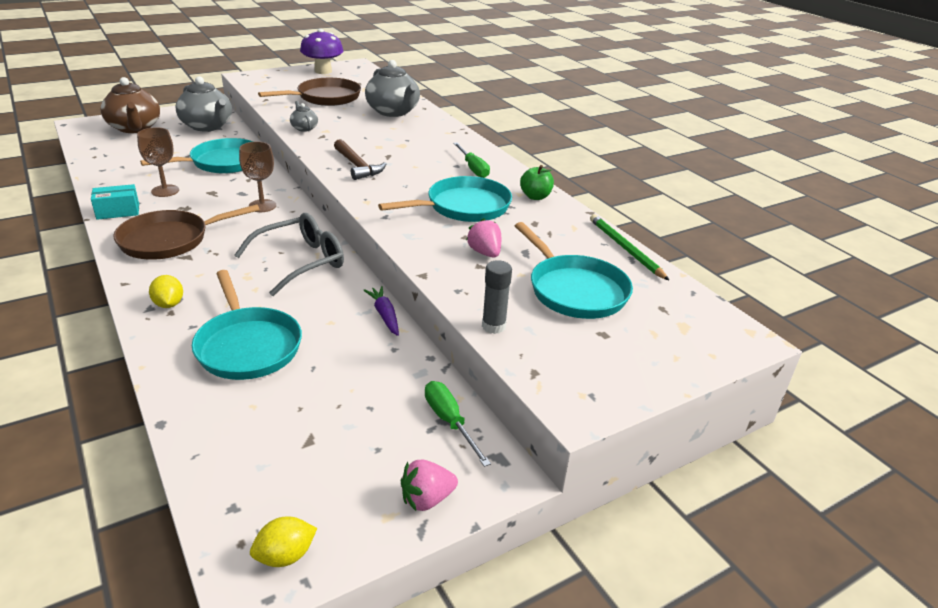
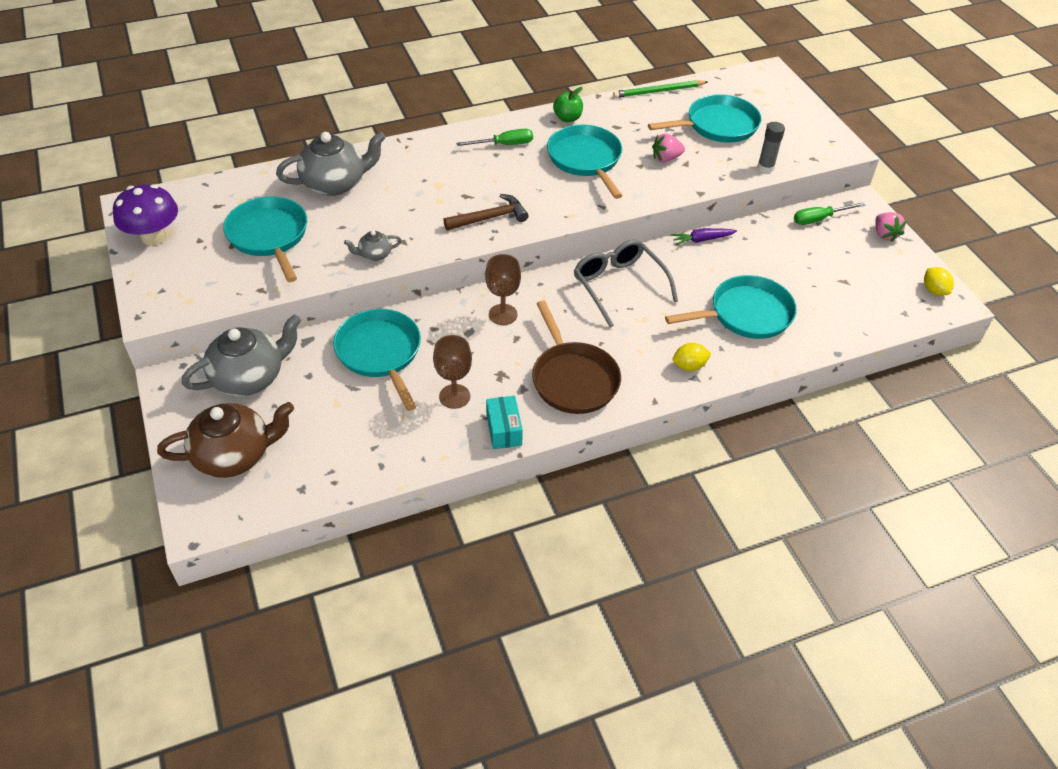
camera: 80 degrees left, 15 degrees up
(325, 98) = (269, 236): brown pan -> turquoise pan

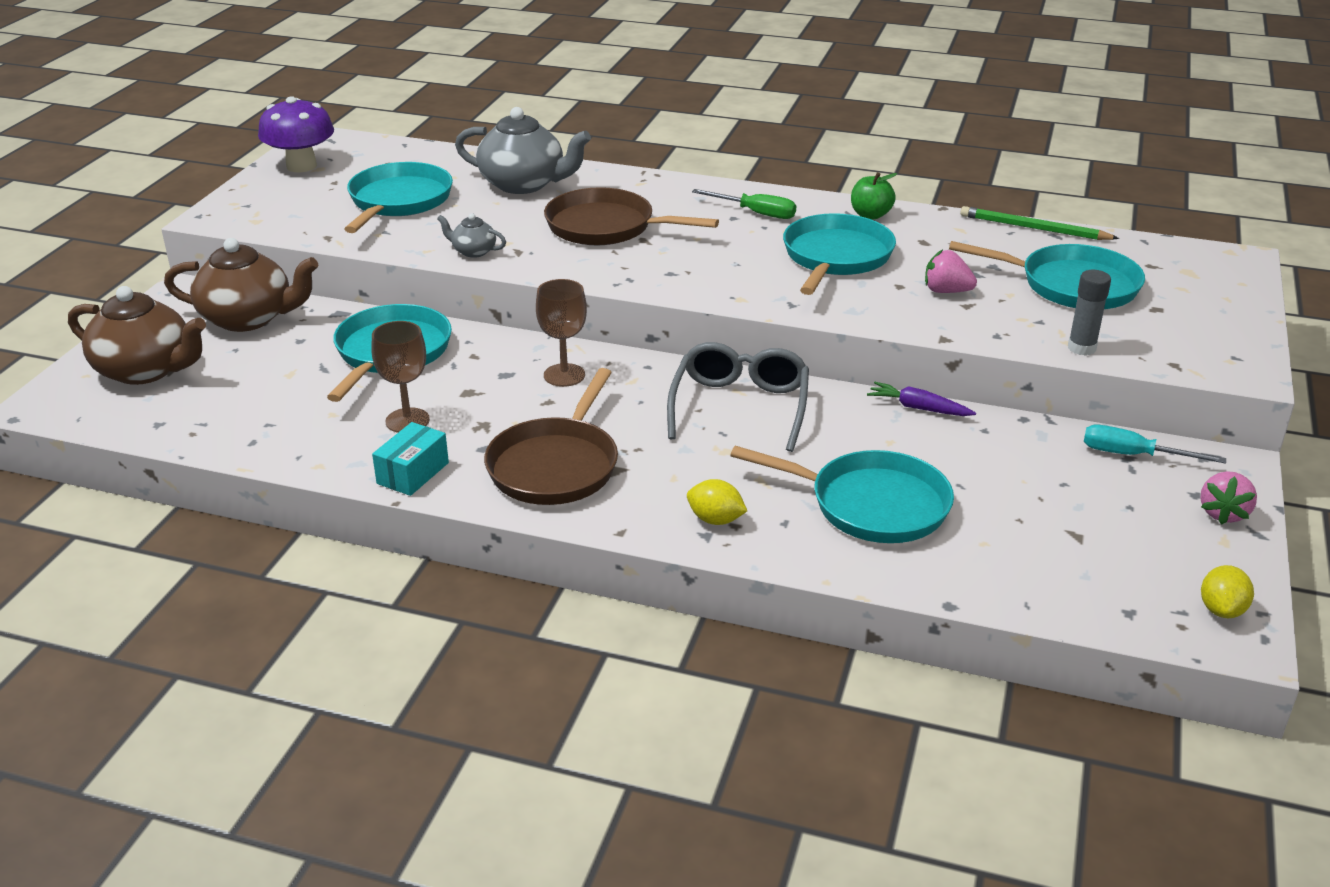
camera: 40 degrees right, 15 degrees down
(249, 377) = (248, 318): grey teapot -> brown teapot
(431, 196) = (606, 227): none -> brown pan
(490, 218) = (642, 267): brown hammer -> none
(819, 219) = (1133, 455): green screwdriver -> turquoise screwdriver

